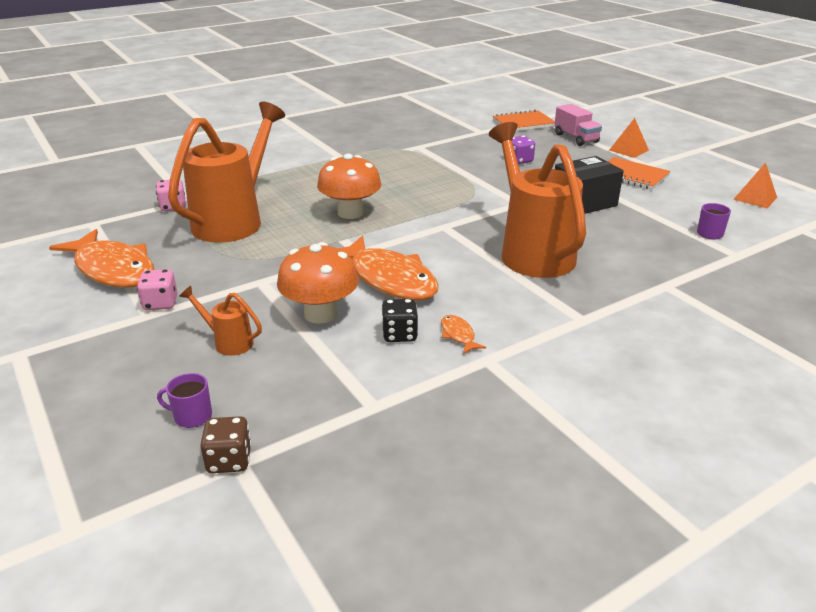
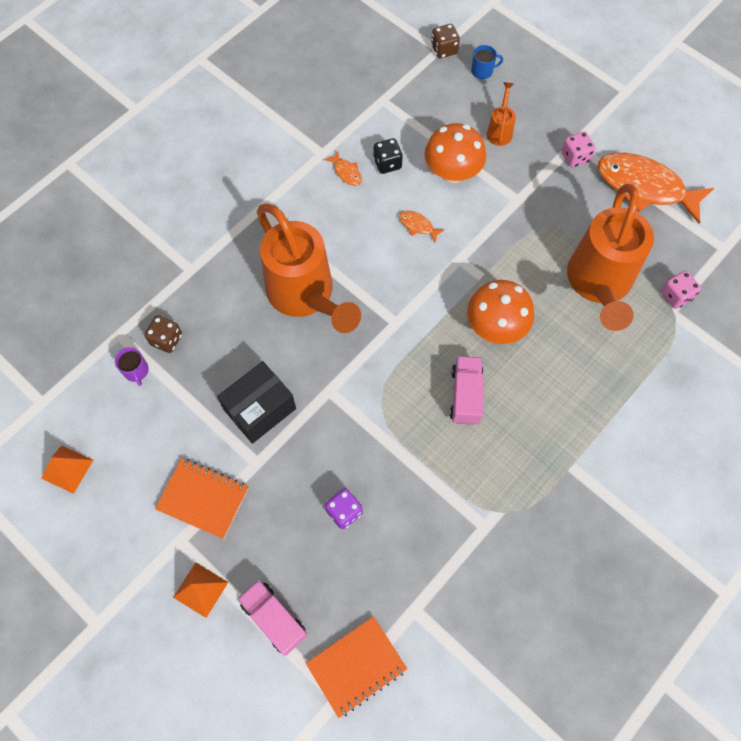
camera: 165 degrees right, 35 degrees up
(192, 416) = (482, 71): purple mug -> blue mug
(228, 342) = (500, 130): orange watering can -> orange watering can turned 90 degrees counterclockwise
(389, 279) = (418, 226): orange fish -> orange fish, size x0.41
(400, 188) = (465, 395): none -> pink truck
(682, 246) = (166, 340): none -> brown dice

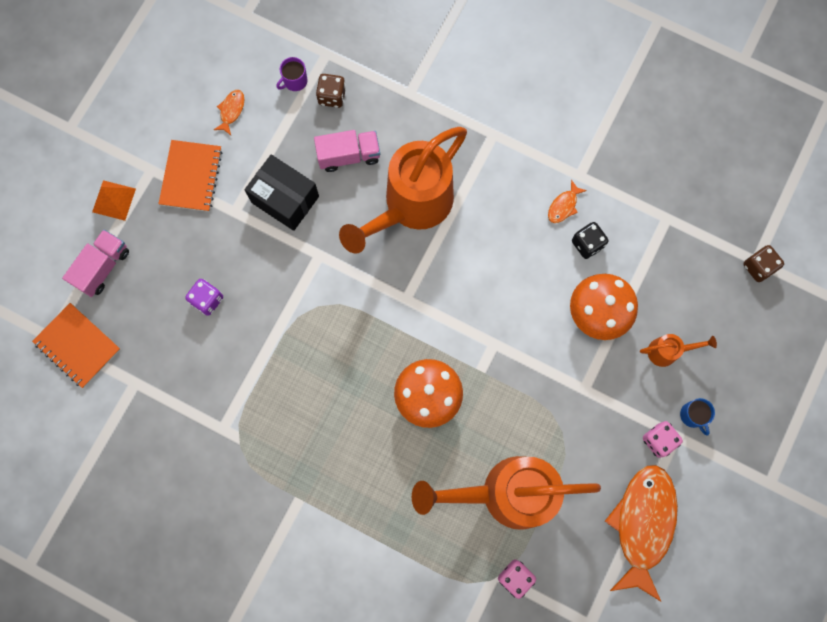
camera: 75 degrees right, 10 degrees up
(67, 469) = (191, 57): orange pyramid -> none
(418, 226) = (521, 293): orange fish -> orange fish (231, 111)
(465, 395) = (346, 383): pink truck -> pink truck (349, 155)
(482, 71) = (743, 315): blue mug -> blue mug (693, 415)

